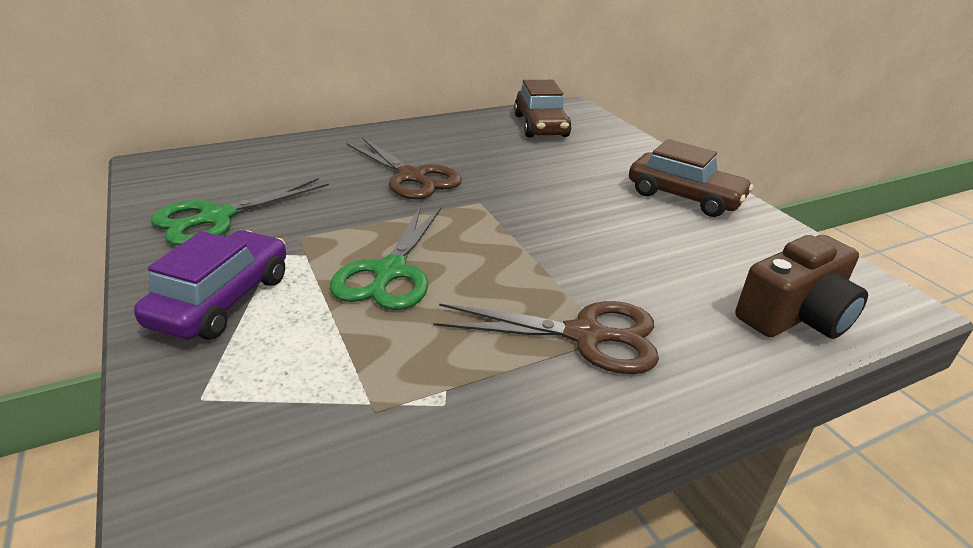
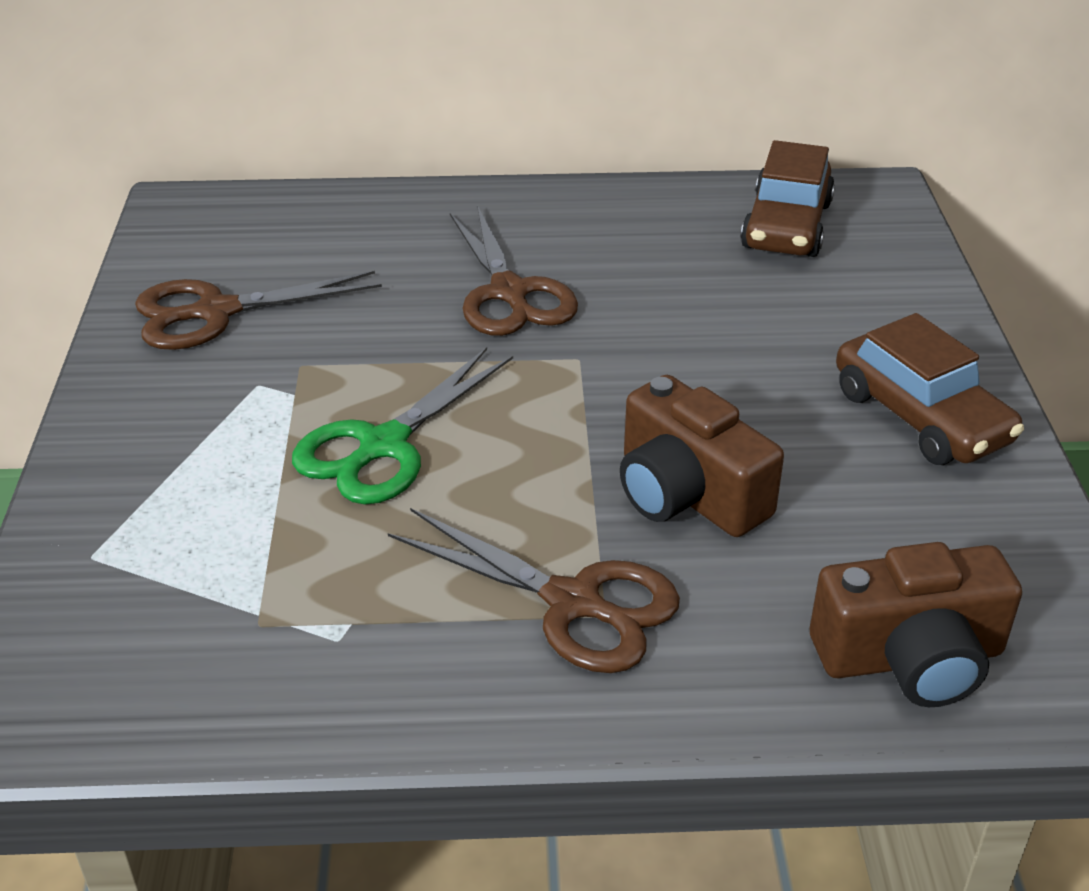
camera: 25 degrees right, 5 degrees up
(216, 218) = (216, 312): green scissors -> brown scissors
(222, 300) = (167, 437): purple car -> none
(600, 258) = (687, 494): none -> brown camera

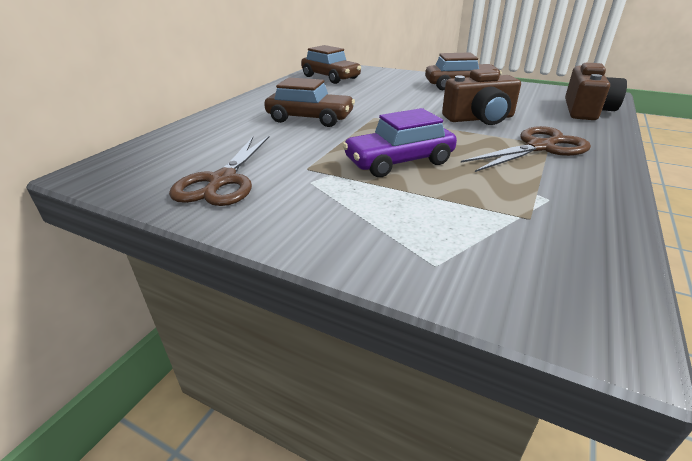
camera: 60 degrees left, 5 degrees down
(383, 446) = (399, 162): green scissors -> purple car
(509, 293) = (310, 118): brown scissors -> brown car

